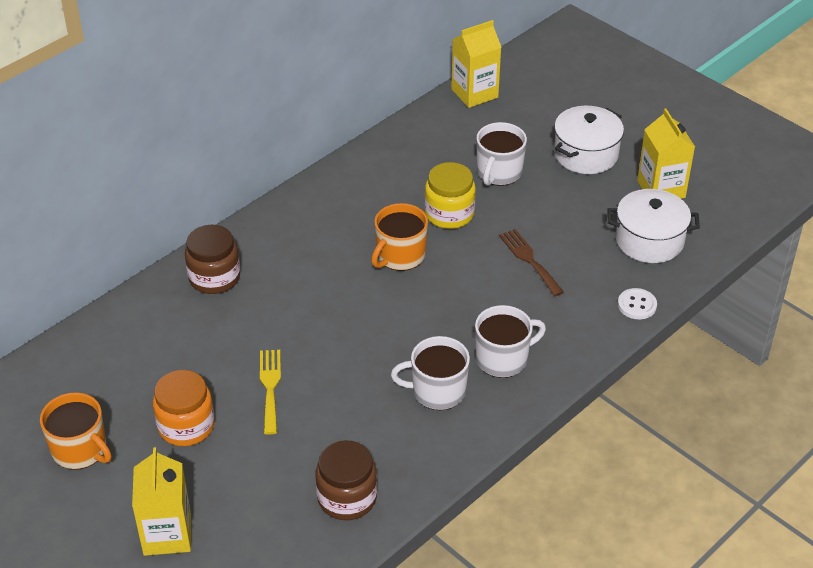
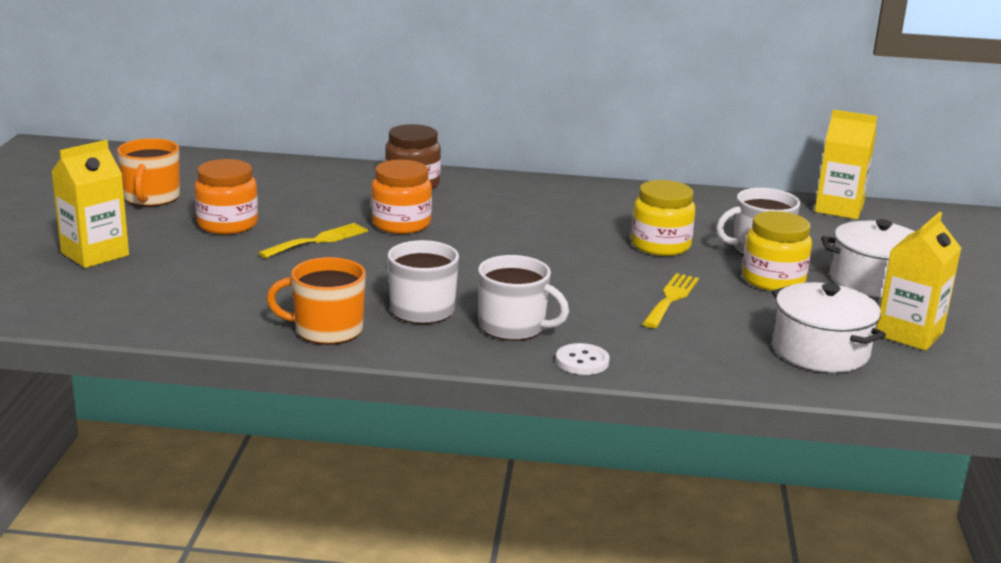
camera: 50 degrees right, 20 degrees down
(285, 325) = (401, 224): none -> orange jar
(347, 498) = (226, 311): brown jar -> none
(400, 256) = (567, 242): orange mug -> orange mug (327, 330)
(529, 260) = (671, 298): brown fork -> yellow fork
(546, 196) = (773, 280): none -> yellow jar
(637, 305) = (712, 373): white button -> white button (582, 361)

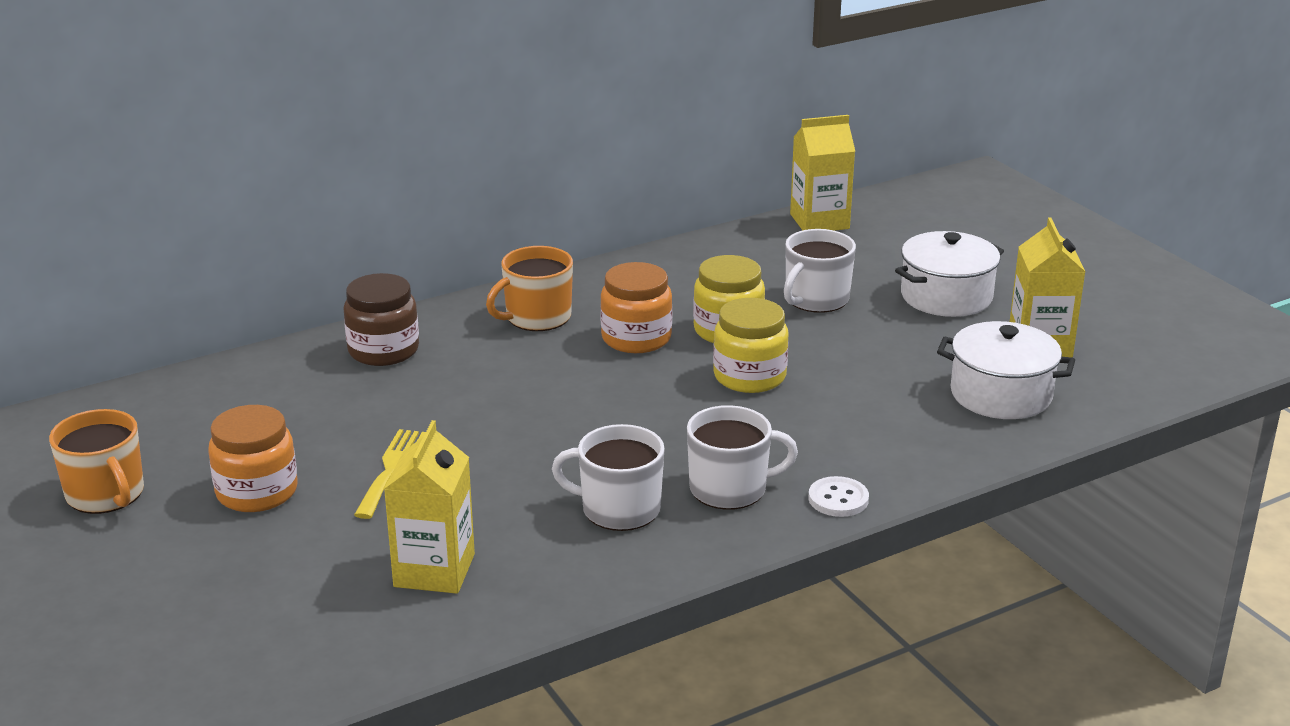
camera: 35 degrees left, 5 degrees up
(95, 254) = (160, 603): yellow carton -> yellow carton (434, 570)
(327, 330) = (565, 578): orange mug -> orange mug (537, 317)
(401, 224) = (447, 409): orange jar -> orange jar (636, 338)
(671, 298) = (817, 391): yellow fork -> none
(773, 280) = (870, 331): yellow jar -> yellow jar (749, 377)

